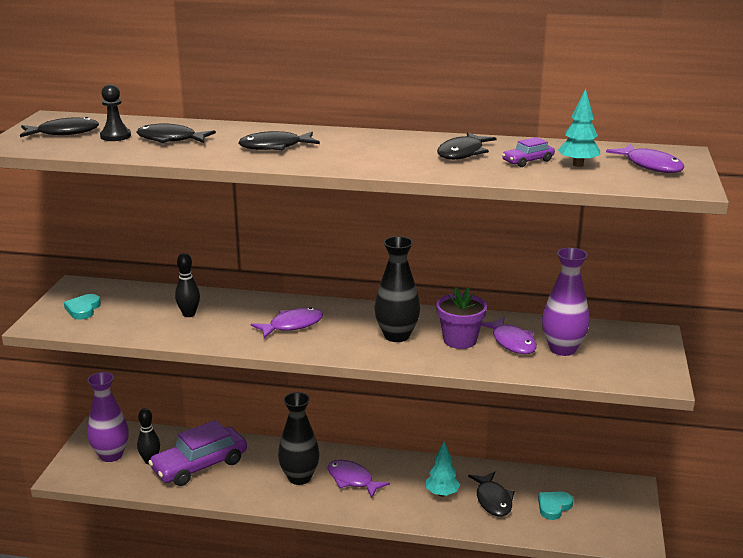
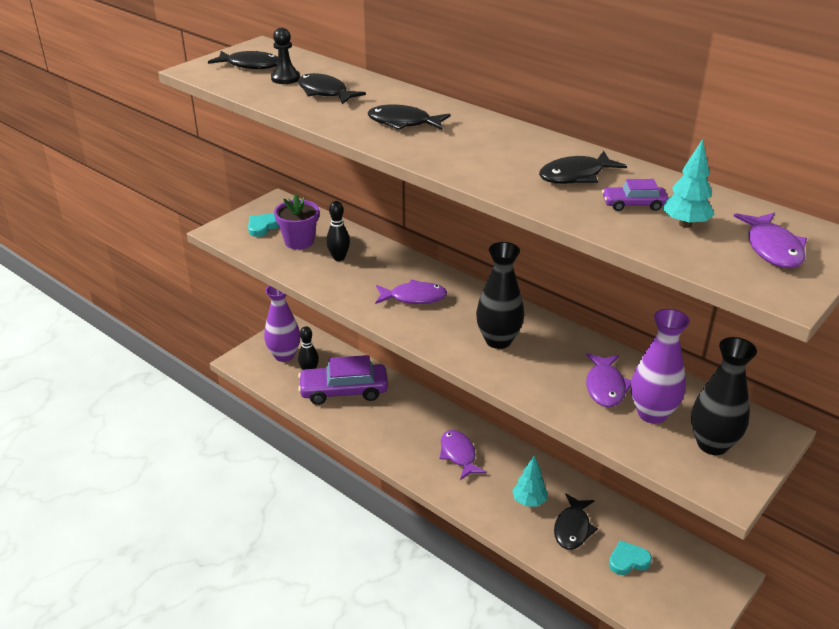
camera: 30 degrees right, 10 degrees up
(299, 477) = (415, 434): black vase -> black vase (712, 444)
(460, 340) = (554, 366): purple flower pot -> purple flower pot (299, 241)

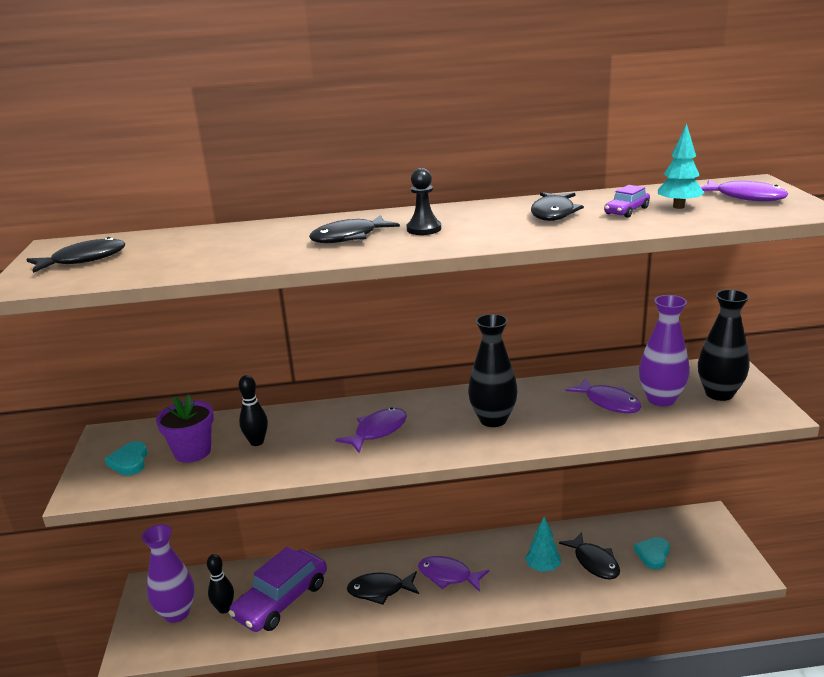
camera: 45 degrees left, 10 degrees down
(285, 78) = (151, 254): black pawn -> black pawn (424, 229)
(325, 92) = (221, 247): black fish -> black fish (380, 590)

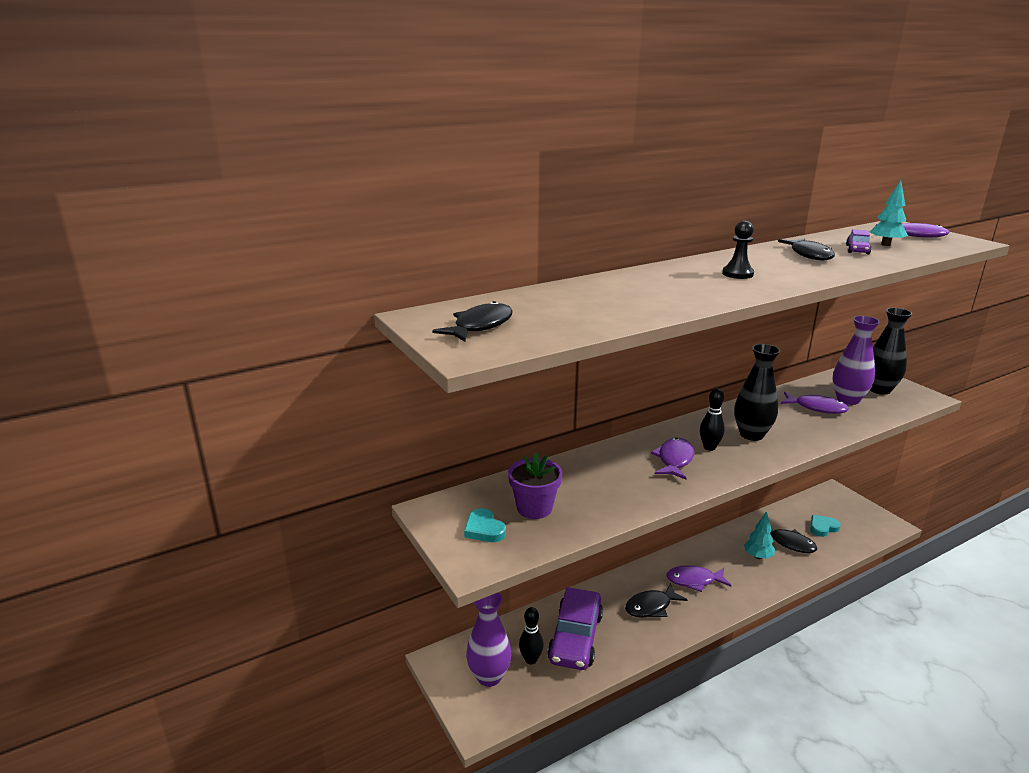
camera: 25 degrees left, 0 degrees up
(257, 442) = (583, 488): black bowling pin -> black bowling pin (709, 447)
(349, 237) = (690, 285): black fish -> none
(653, 554) = (823, 527): turquoise heart -> turquoise heart turned 60 degrees clockwise

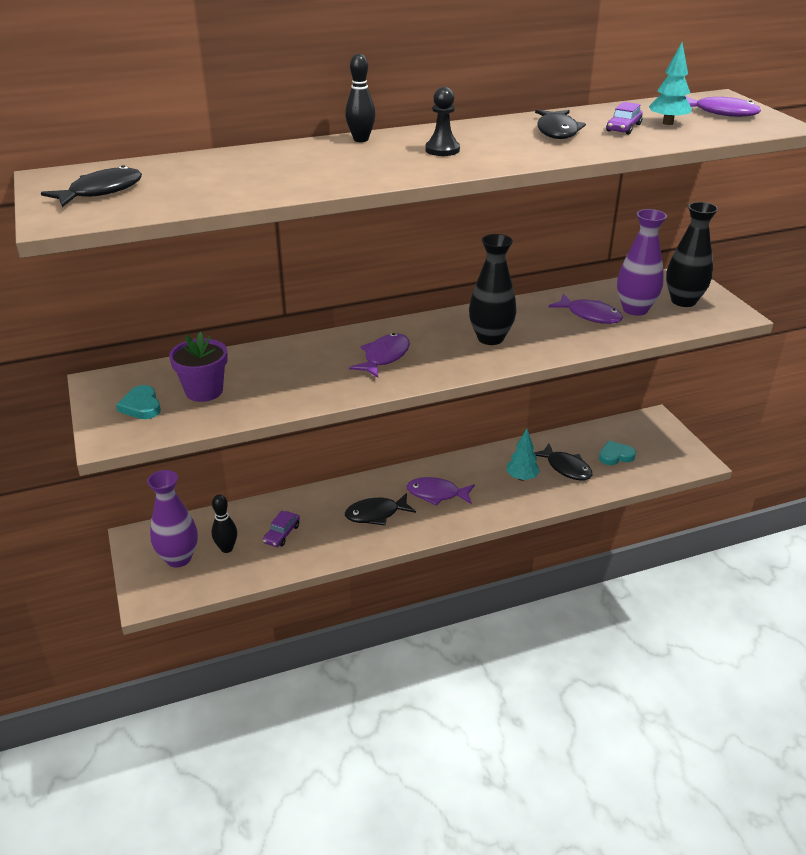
camera: 10 degrees right, 10 degrees up
(575, 637) = (282, 534): purple car -> purple car, size x0.46
(709, 447) = (432, 347): black bowling pin -> black bowling pin (361, 139)

